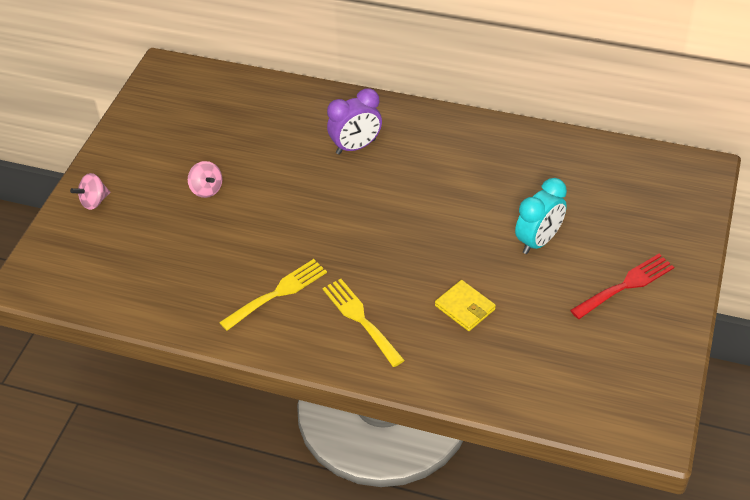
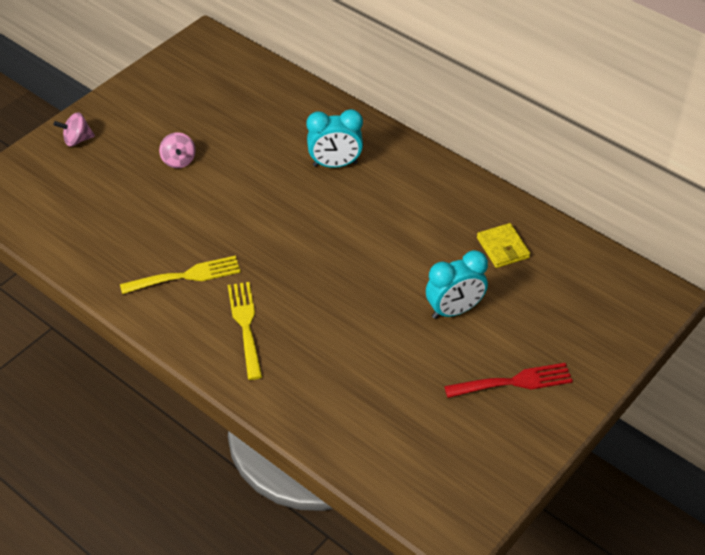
camera: 20 degrees right, 0 degrees up
(356, 146) = (335, 164): purple clock -> turquoise clock
(465, 307) = (347, 349): yellow wallet -> yellow wallet (503, 248)

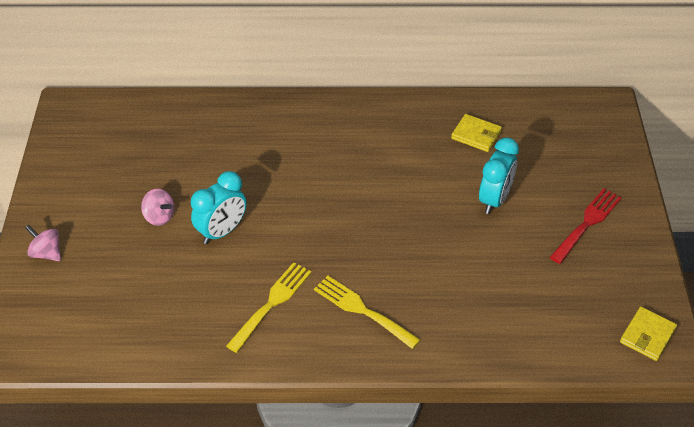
camera: 40 degrees left, 0 degrees up
(77, 140) = (47, 253): pink spinning top -> pink spinning top turned 90 degrees clockwise
(335, 164) = (290, 146): turquoise clock -> turquoise clock (222, 231)
(453, 506) = (647, 335): none -> yellow wallet

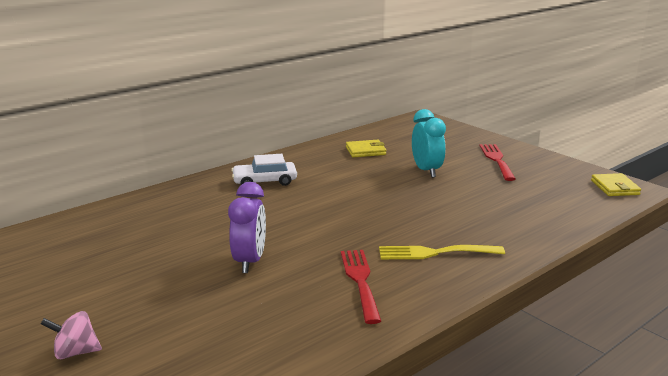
camera: 40 degrees left, 25 degrees down
(159, 217) = (174, 277): pink spinning top -> none
(222, 231) = (249, 261): turquoise clock -> purple clock
(272, 303) = (360, 281): yellow fork -> red fork
(336, 133) = (264, 181): none -> white car

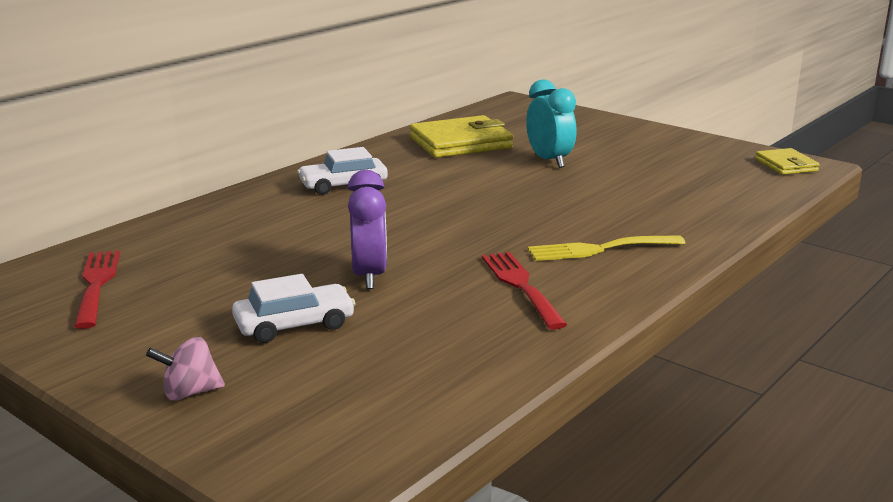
camera: 10 degrees left, 0 degrees up
(177, 299) = (294, 325): none -> white car
(365, 151) = (460, 143): yellow wallet -> yellow wallet, size x1.81
(496, 160) = (632, 144): red fork -> red fork (96, 284)

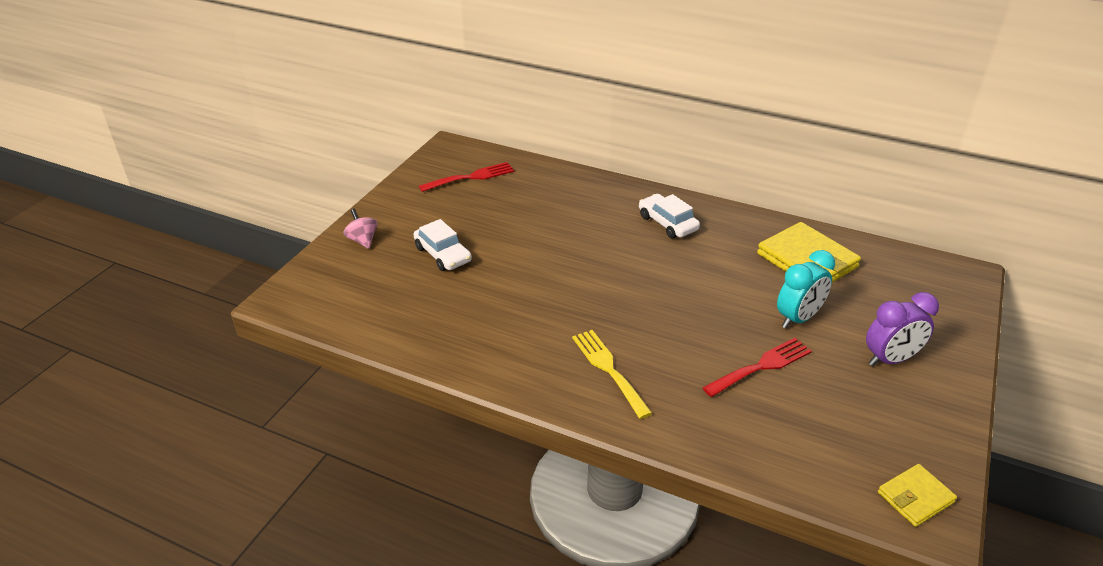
camera: 75 degrees right, 15 degrees up
(369, 276) = (517, 267): purple clock -> purple clock (890, 359)
(521, 286) = (526, 336): red fork -> red fork (761, 366)

